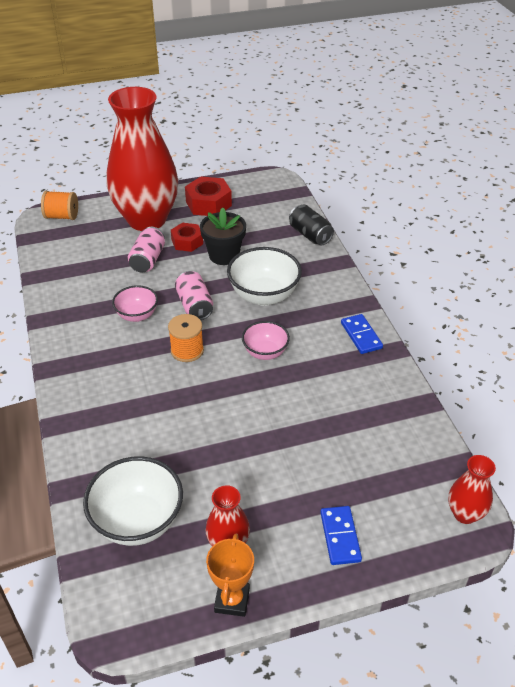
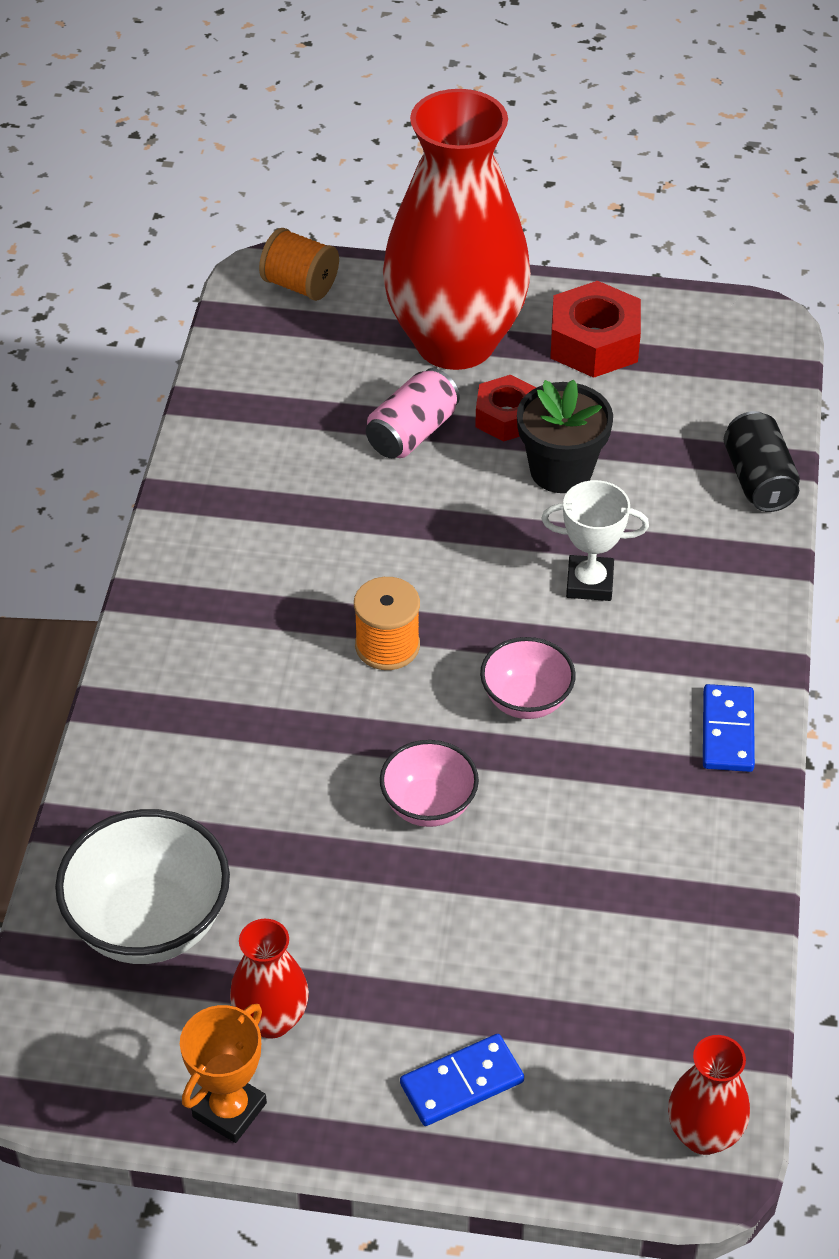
camera: 25 degrees right, 5 degrees up
(137, 315) = (334, 544): pink bowl -> pink bowl (429, 805)
(195, 305) = (449, 559): pink can -> none
(264, 295) = (589, 583): white bowl -> white trophy
(340, 536) = (462, 1083): blue domino -> blue domino turned 45 degrees clockwise

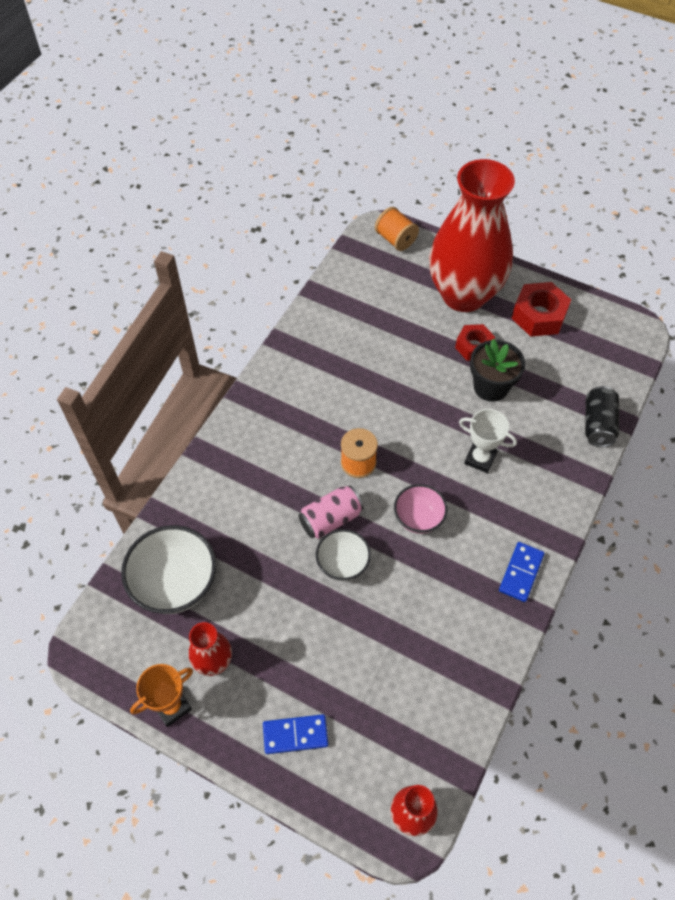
camera: 20 degrees right, 10 degrees up
(412, 433) = (420, 341): pink can -> pink can (330, 519)
(429, 805) = (343, 564): pink bowl -> white bowl

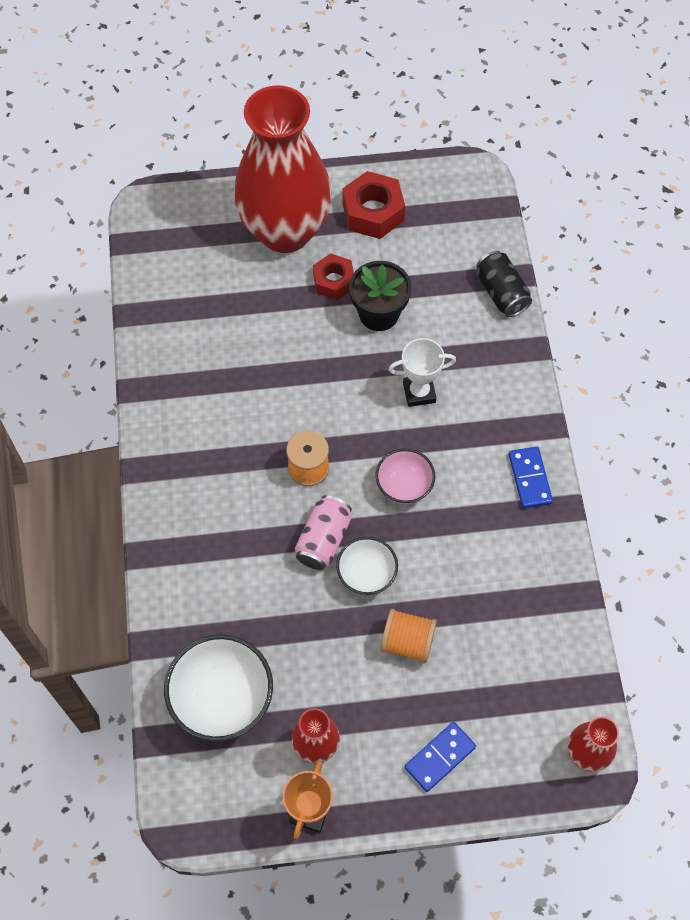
camera: 35 degrees left, 5 degrees up
(395, 239) = (172, 208): orange spool -> orange spool (407, 642)

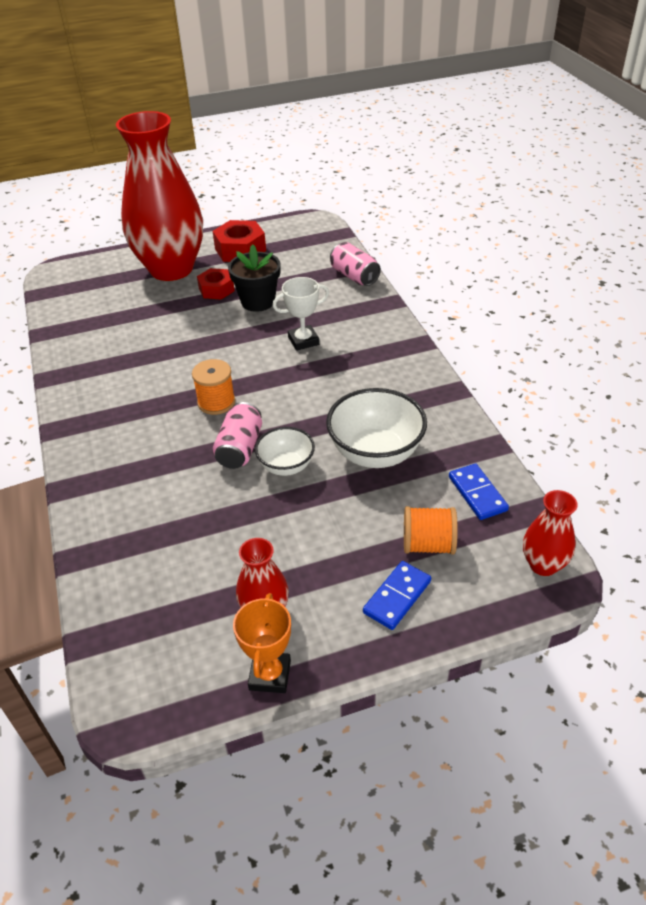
camera: 10 degrees left, 20 degrees down
(222, 699) = (158, 590): white bowl -> white bowl (375, 453)
(404, 486) = (306, 400): pink bowl -> none
(407, 642) = (338, 509): orange spool -> orange spool (428, 544)
(501, 293) = (354, 276): black can -> pink can
(530, 478) = (415, 377): blue domino -> blue domino (477, 493)

